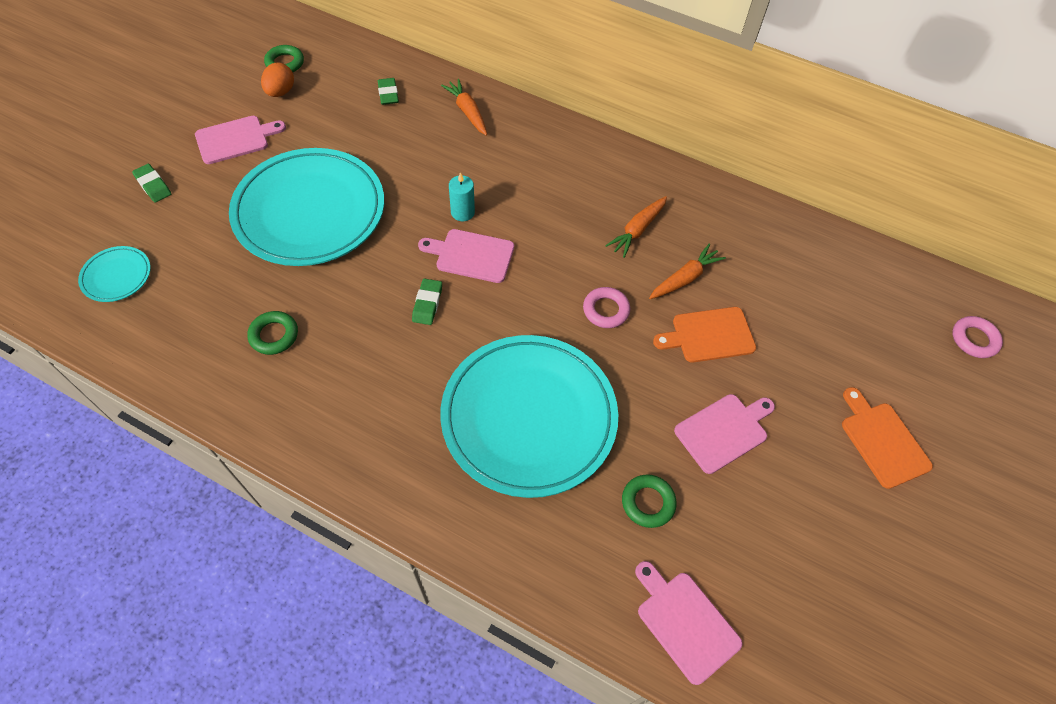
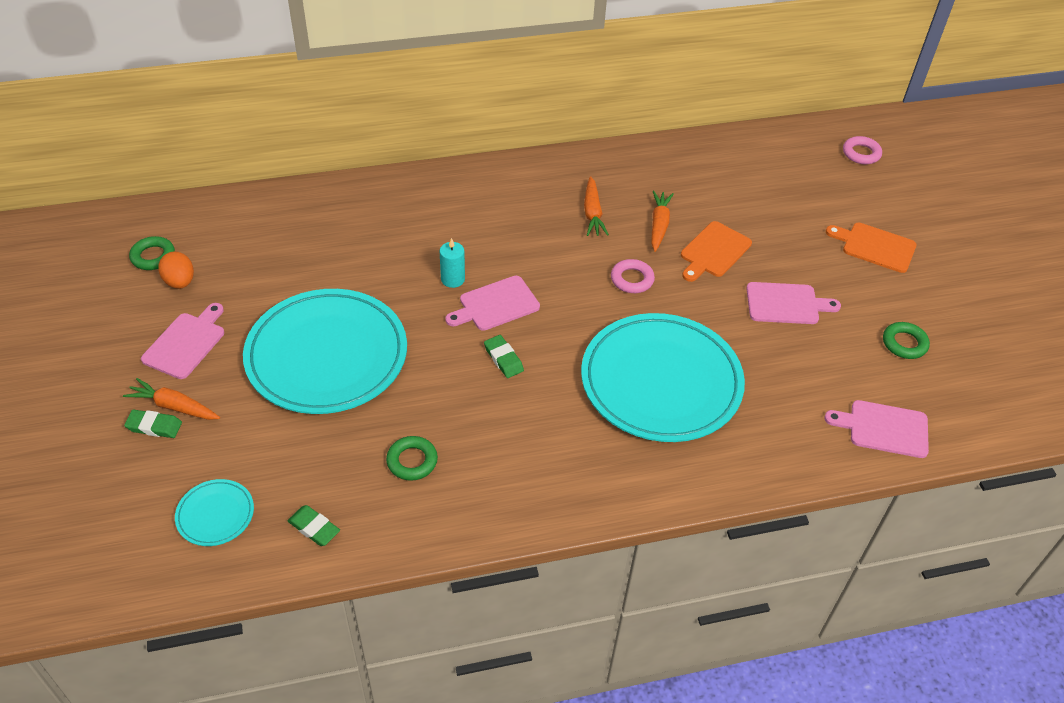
camera: 40 degrees left, 10 degrees down
(388, 94) = (282, 228): green eraser -> green eraser (314, 528)
(467, 112) = (367, 204): orange carrot -> orange carrot (174, 406)
(648, 502) = (790, 378): green ring -> green ring (904, 343)
(724, 431) = (786, 304): pink cutting board -> pink cutting board turned 75 degrees clockwise

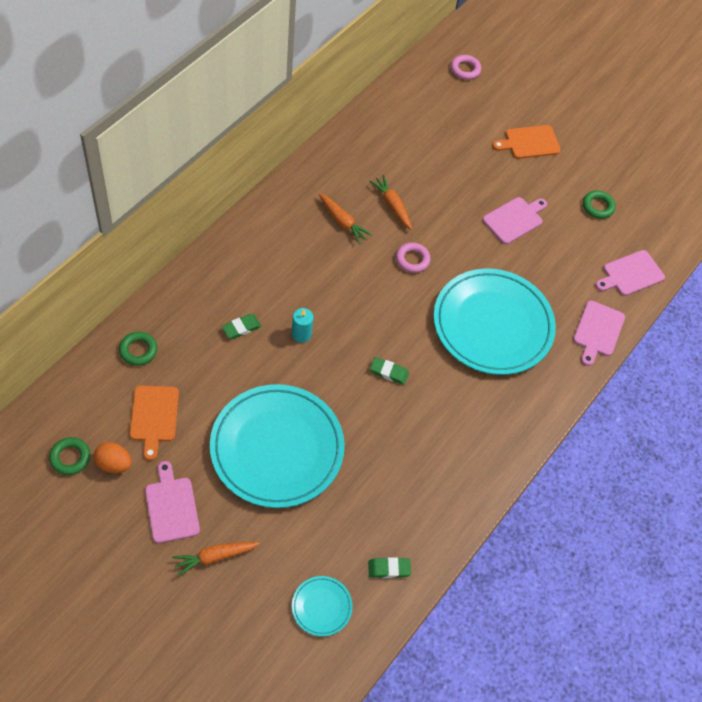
camera: 45 degrees left, 10 degrees up
(154, 426) = (217, 580): green eraser -> green eraser (241, 328)
(412, 461) = (402, 482): green ring -> green ring (138, 350)
(495, 305) = (347, 335): pink cutting board -> pink cutting board (597, 331)
(714, 251) = (442, 205): orange cutting board -> orange cutting board (154, 417)

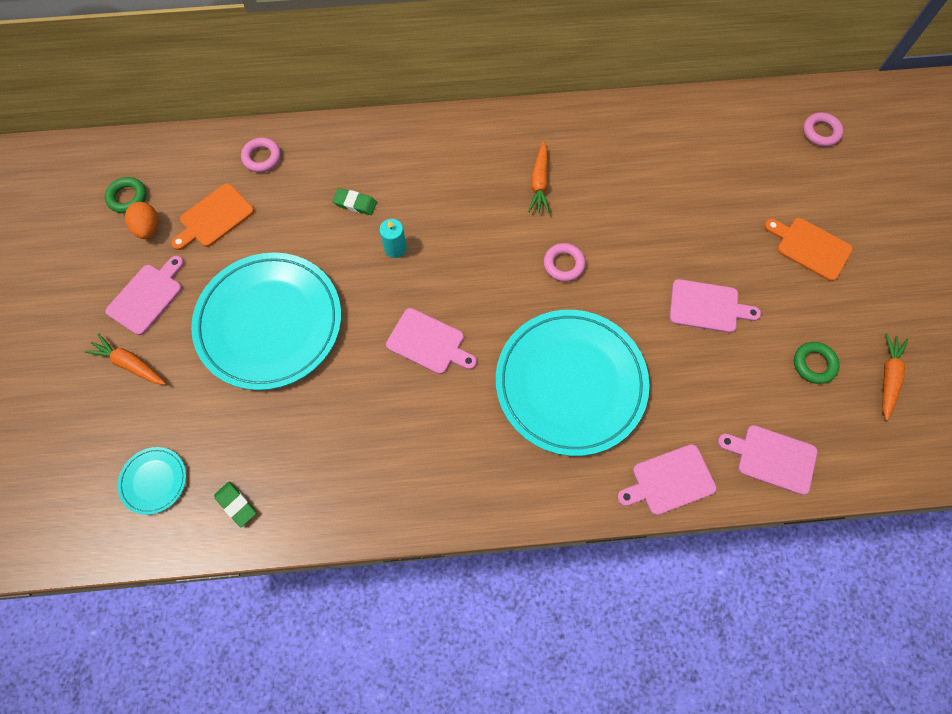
camera: 55 degrees right, 10 degrees up
(138, 350) = (262, 157): green ring -> pink ring
(389, 372) = (428, 343): green eraser -> pink cutting board
(392, 205) = (601, 202): orange carrot -> orange carrot (888, 377)

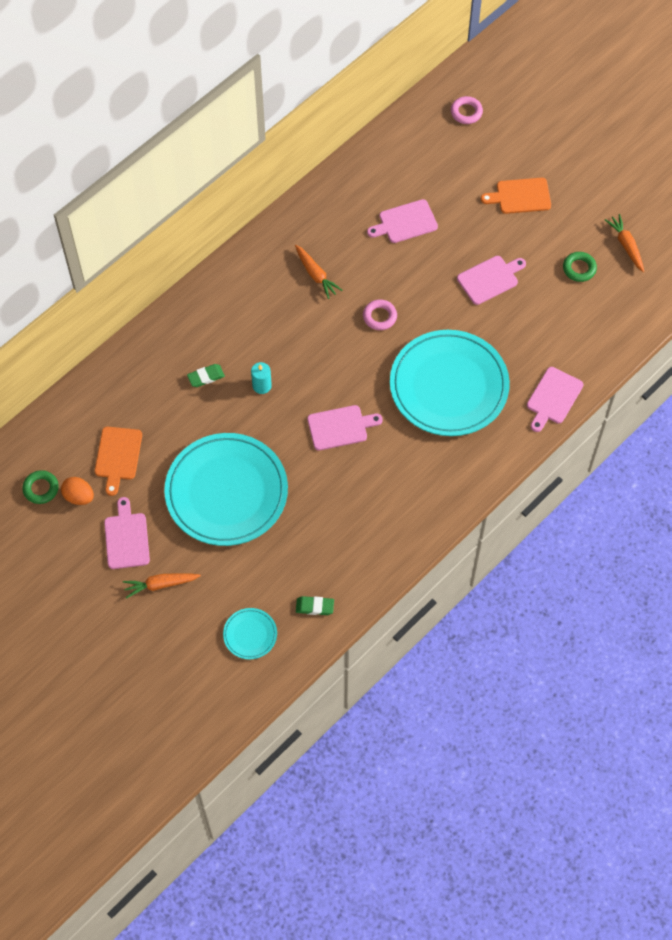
camera: 40 degrees left, 5 degrees down
(262, 157) = (108, 393): pink ring -> none
(772, 458) = (599, 341): pink cutting board -> pink cutting board (405, 222)

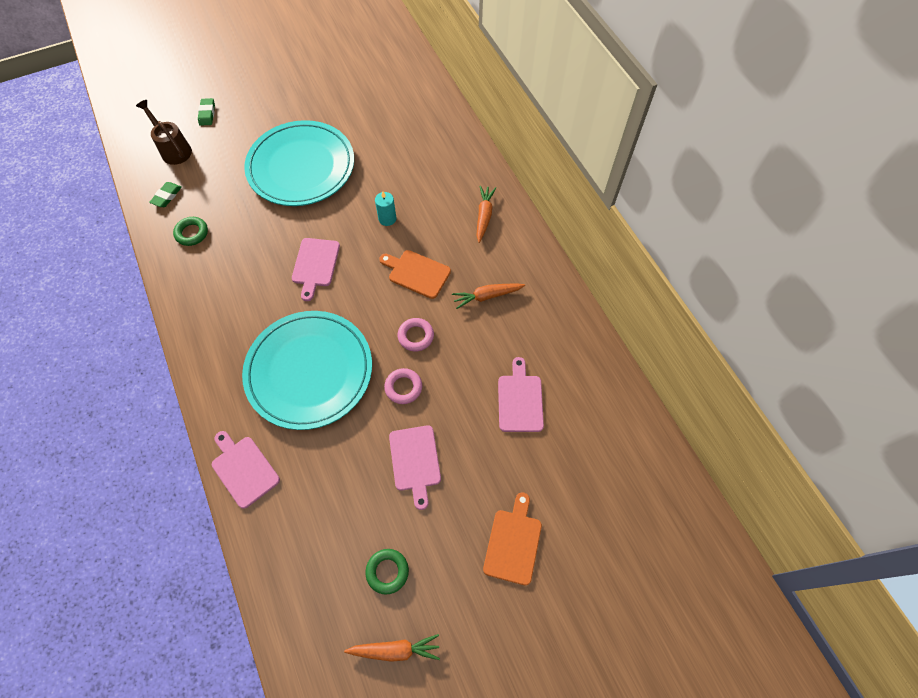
camera: 110 degrees right, 0 degrees up
(41, 488) = (369, 60): green ring -> green ring (192, 233)
(79, 496) = (350, 79): orange egg -> none
(118, 456) = (372, 108): orange cutting board -> orange cutting board (417, 273)
(126, 538) = (300, 97): pink cutting board -> none
(160, 585) = (249, 108): orange carrot -> orange carrot (484, 216)
(206, 377) = (415, 182): green eraser -> green eraser (207, 114)
(250, 634) = (174, 149): turquoise plate -> brown watering can
(466, 112) = (656, 526): pink ring -> pink ring (403, 387)

